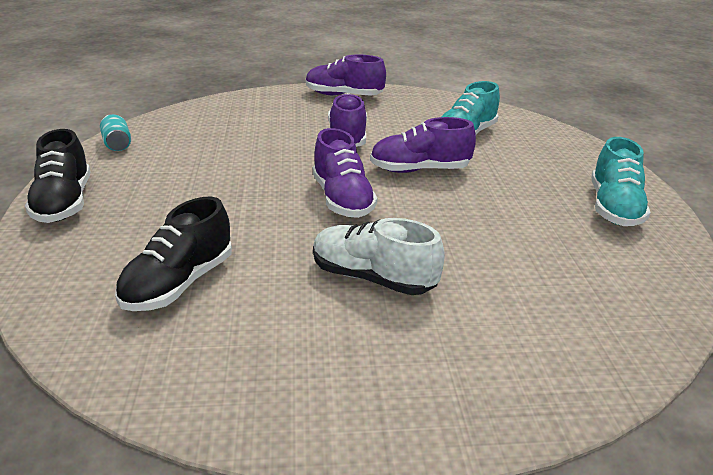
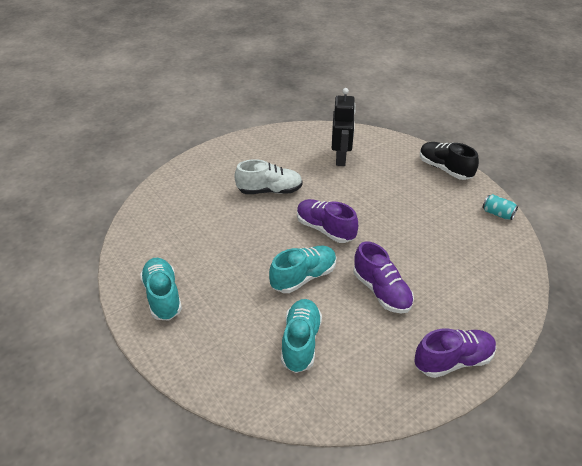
camera: 150 degrees right, 10 degrees up
(179, 283) = (341, 158): black shoe -> black robot
(419, 170) = (303, 277): purple shoe -> turquoise shoe

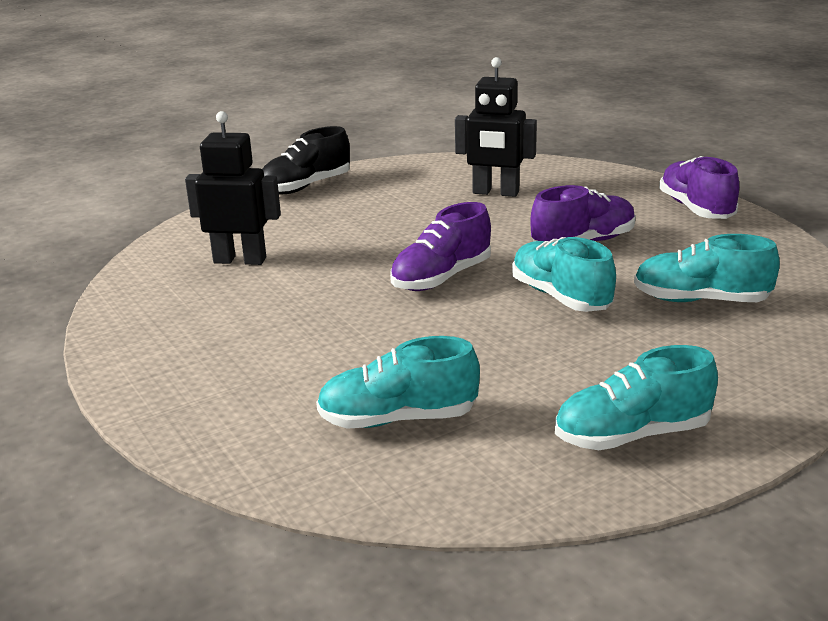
camera: 85 degrees left, 15 degrees down
(188, 220) = (398, 419): none -> turquoise shoe
(269, 190) = (318, 328): white shoe -> none
(457, 250) = (495, 193): none -> black robot
(497, 213) = (420, 165): turquoise can -> none

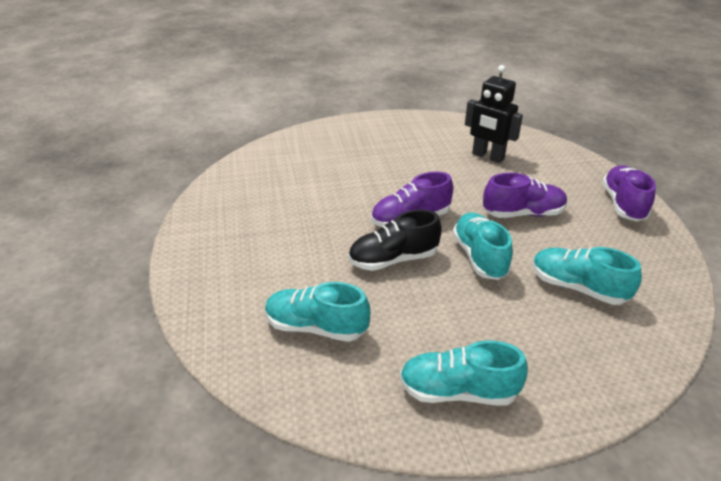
camera: 20 degrees right, 10 degrees up
(240, 260) = (298, 173): black robot -> none
(306, 187) = (370, 124): black shoe -> black shoe (393, 259)

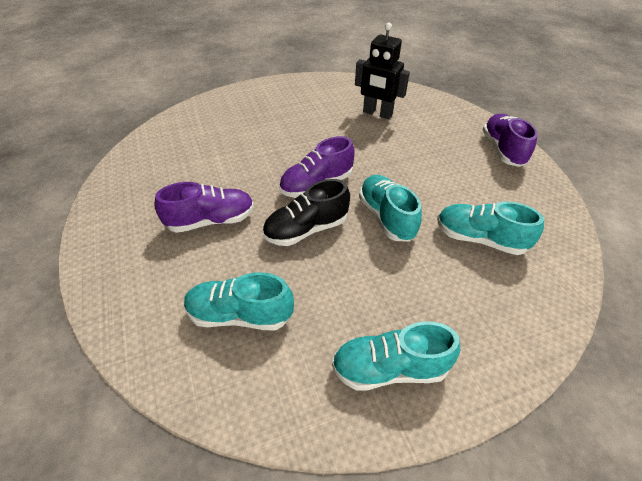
camera: 10 degrees left, 10 degrees up
(523, 213) = (418, 168): purple shoe -> purple shoe (211, 220)

